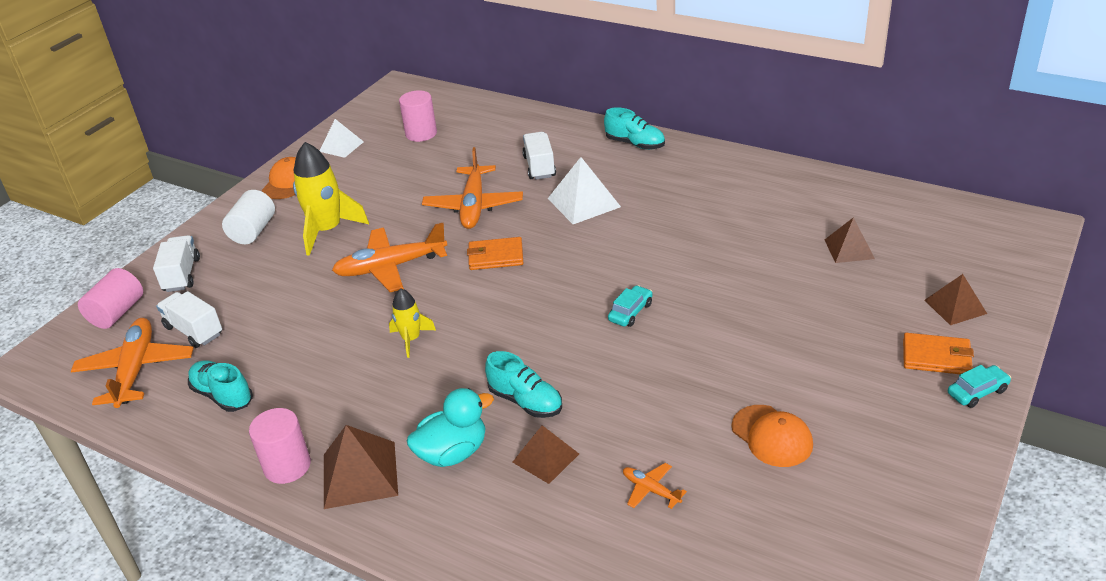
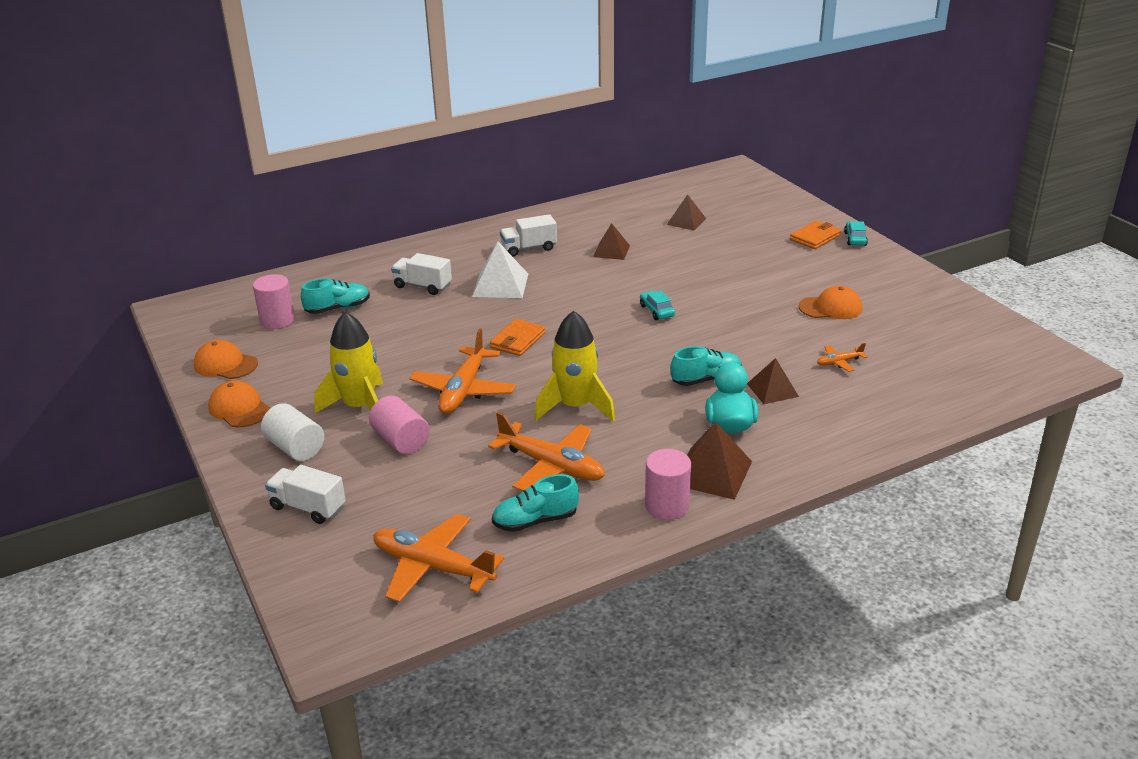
camera: 60 degrees left, 5 degrees down
(117, 313) = (317, 563): pink cylinder -> pink cylinder (401, 441)
(194, 331) = (415, 518): white truck -> white truck (529, 248)
(341, 146) = (225, 364): white pyramid -> orange cap
(411, 339) = (575, 407): yellow rocket -> yellow rocket, size x1.80
(473, 206) = (433, 329): orange plane -> orange plane (552, 466)
(635, 144) = (455, 242): turquoise shoe -> turquoise shoe (338, 308)
(955, 306) = (778, 215): brown pyramid -> brown pyramid (611, 251)

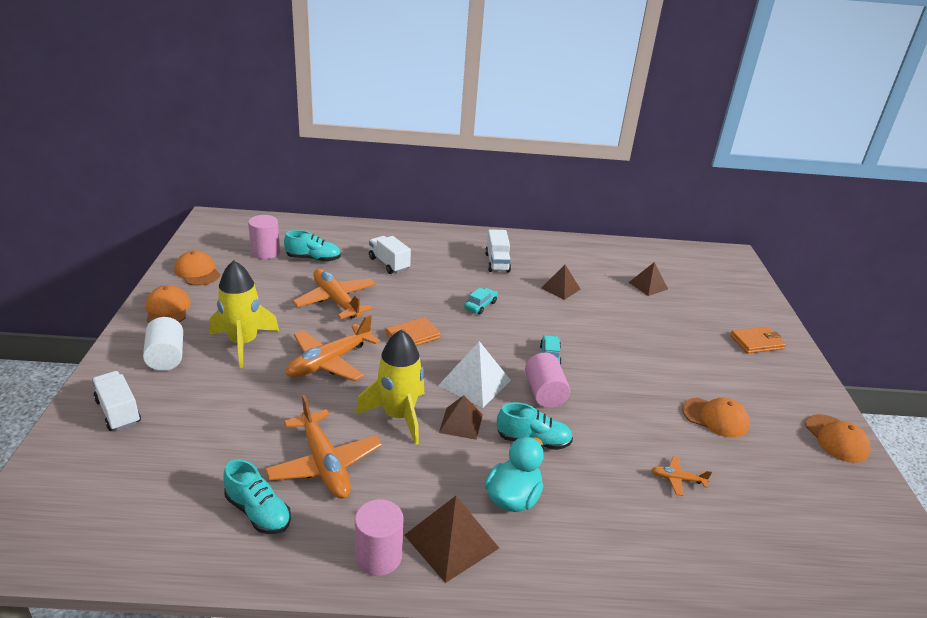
camera: 25 degrees right, 0 degrees up
(401, 441) = (240, 385): pink cylinder -> pink cylinder (544, 393)
(432, 567) = (138, 515): orange plane -> orange plane (336, 301)
(500, 285) = (446, 284): white pyramid -> white pyramid (474, 383)
(529, 248) = (497, 262): white truck -> white truck turned 105 degrees counterclockwise
(535, 521) = (258, 512): turquoise shoe -> turquoise shoe turned 150 degrees counterclockwise
(772, 390) = (586, 479): brown pyramid -> brown pyramid (461, 423)
(855, 239) = (796, 358): turquoise car -> turquoise car (480, 305)
(928, 288) = (836, 439): none -> orange cap

